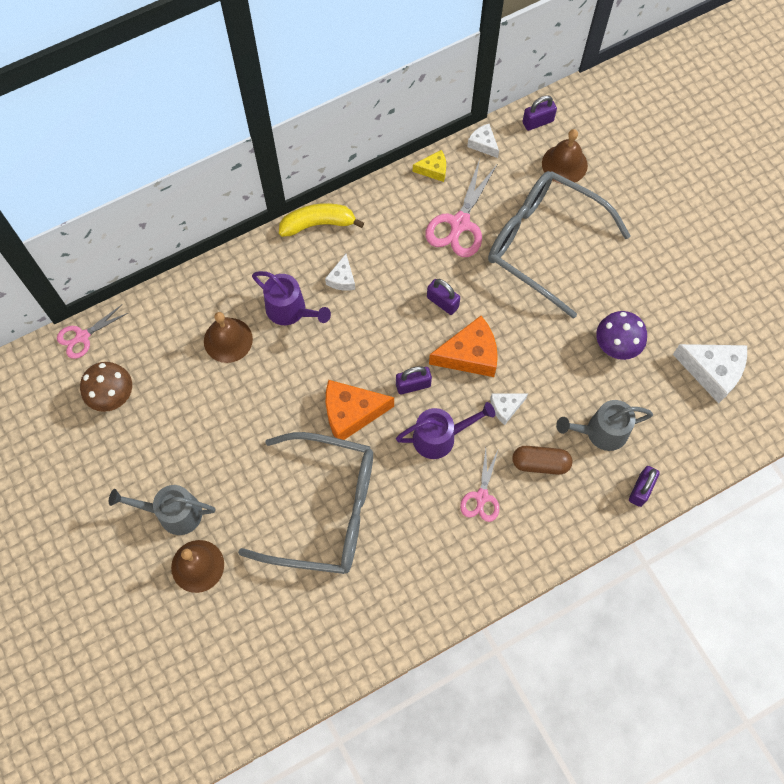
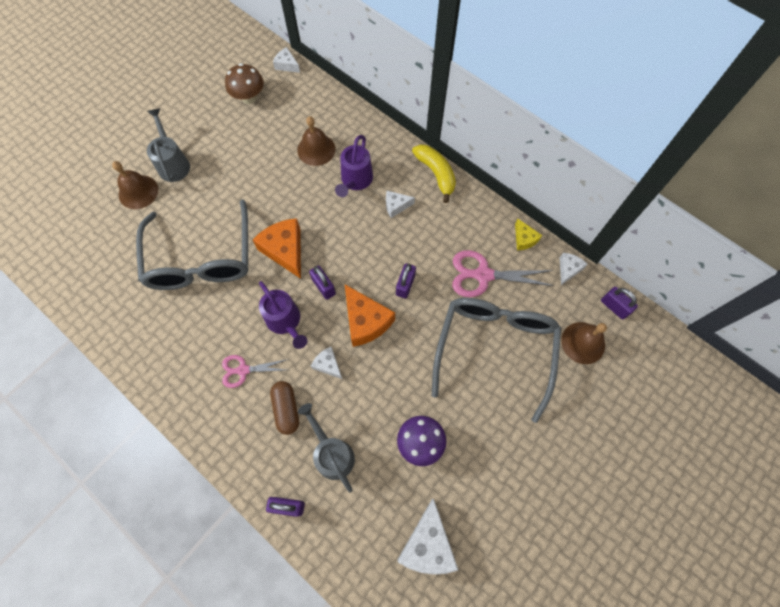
camera: 70 degrees right, 0 degrees up
(82, 337) = (287, 65): pink scissors -> white cheese

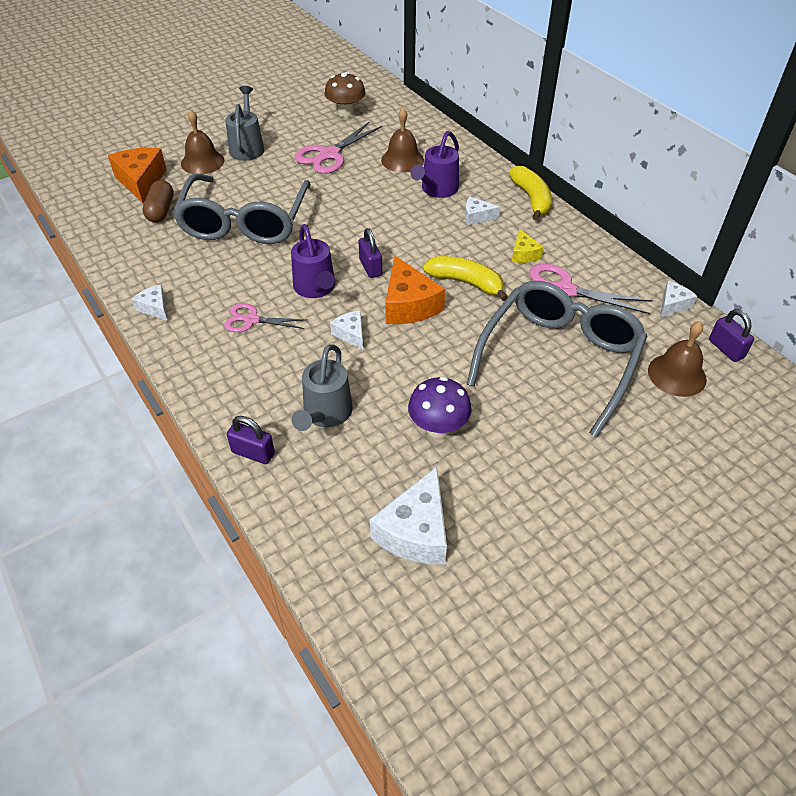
camera: 15 degrees right, 20 degrees down
(250, 157) = (329, 155): none -> pink scissors
(285, 250) = (338, 231): orange cheese -> orange cheese (141, 181)
(286, 409) = (287, 363): brown capsule -> brown capsule (161, 211)
(287, 65) = (394, 95): white cheese -> white cheese (155, 308)
(331, 453) = (325, 414): grey watering can -> grey watering can turned 150 degrees counterclockwise
(405, 285) = (466, 283): purple padlock -> yellow banana
(524, 239) = (622, 269): yellow cheese -> yellow cheese (523, 254)

